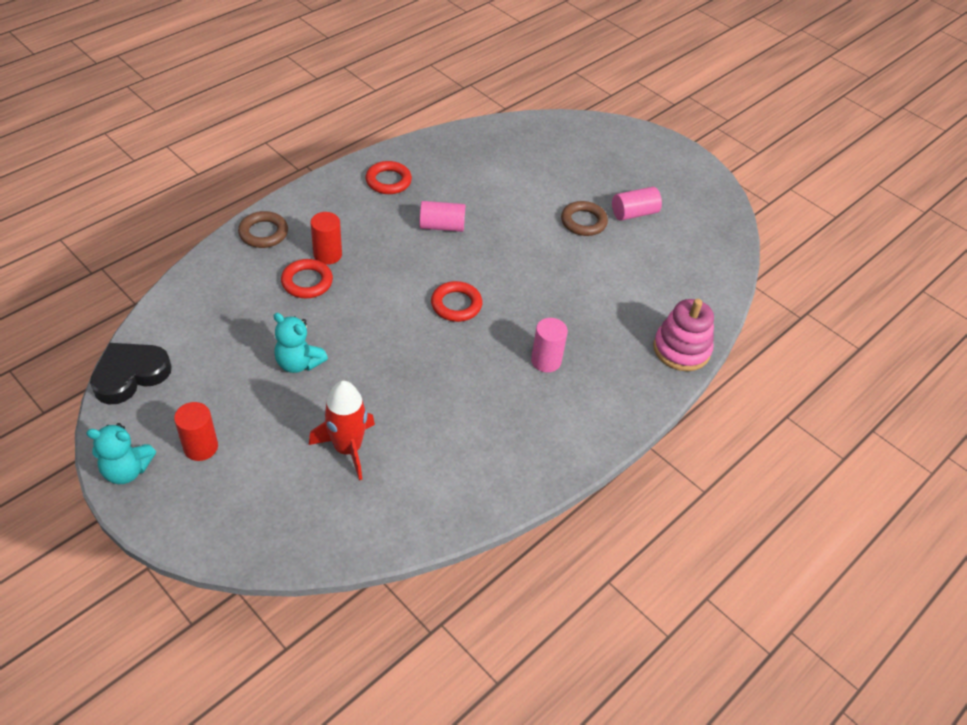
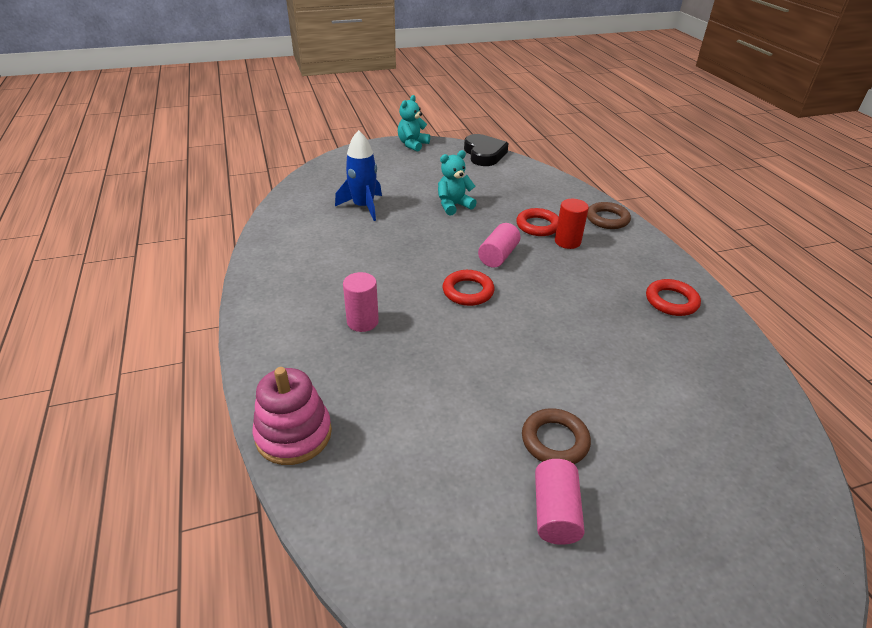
camera: 120 degrees right, 10 degrees down
(201, 447) = (410, 164): red cylinder -> none
(348, 448) = (363, 207): red rocket -> blue rocket
(442, 226) = (585, 316): pink cylinder -> pink cylinder (498, 256)

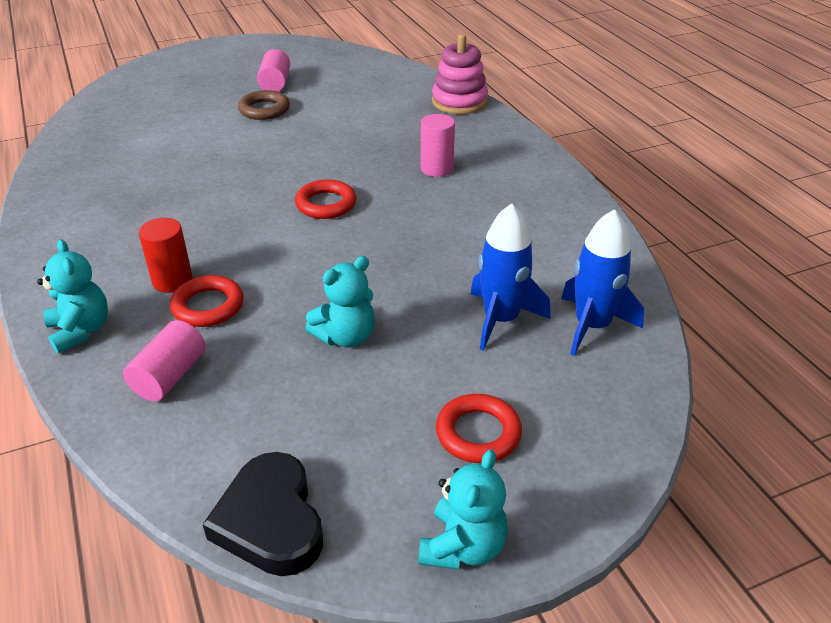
camera: 175 degrees right, 0 degrees up
(314, 200) = (592, 326): none -> blue rocket
(498, 256) = (282, 250): pink cylinder -> pink cylinder (170, 376)
(607, 219) = (80, 331): brown ring -> turquoise teddy bear
(671, 301) = (84, 211): red ring -> red ring (478, 433)

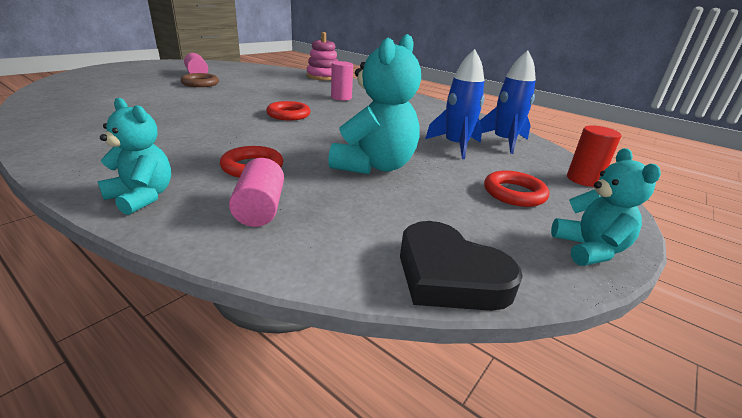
camera: 30 degrees left, 10 degrees down
(172, 281) = (207, 159): red cylinder -> red cylinder (583, 179)
(346, 337) = (374, 166): turquoise teddy bear -> turquoise teddy bear, size x1.64

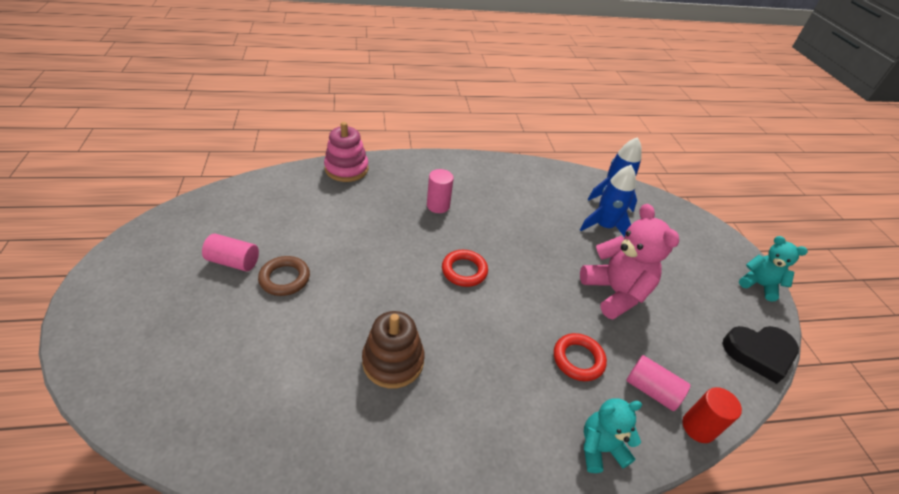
camera: 50 degrees left, 15 degrees up
(162, 115) = (393, 361): none -> brown stacking toy
(374, 166) = (615, 292): turquoise teddy bear -> pink teddy bear
(514, 193) = (689, 260): red ring -> none
(583, 179) = (687, 216): red cylinder -> red cylinder (698, 427)

